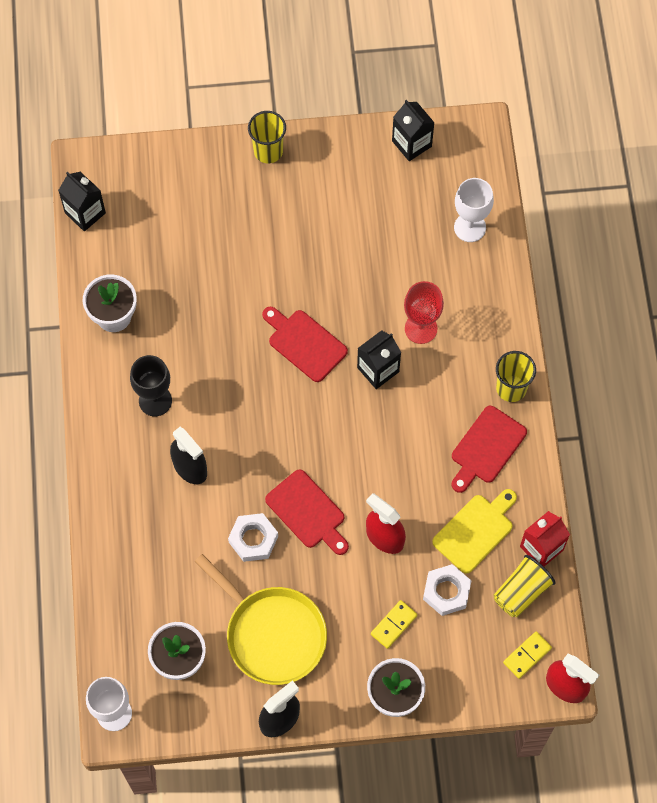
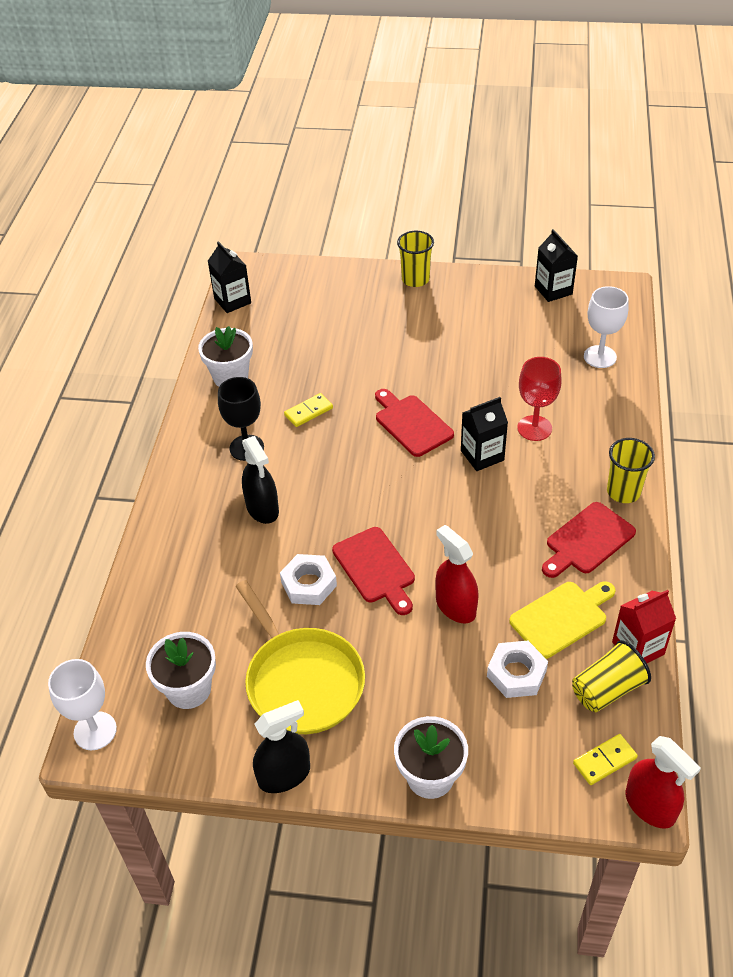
camera: 15 degrees right, 20 degrees down
(394, 625) = (446, 697): yellow domino -> yellow domino (308, 412)

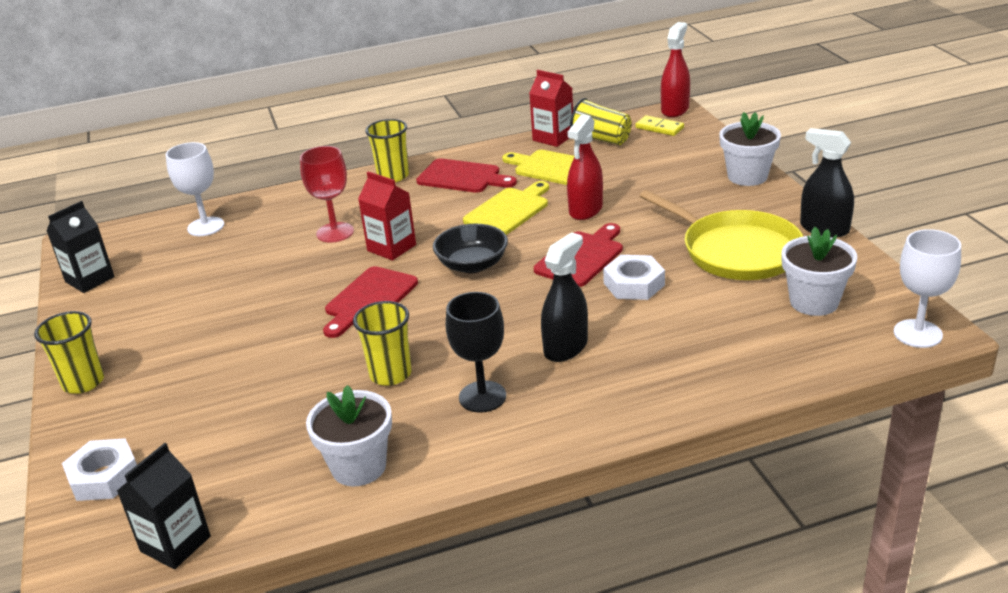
camera: 115 degrees left, 15 degrees down
(302, 681) = (736, 251): yellow pan -> yellow pan turned 105 degrees clockwise
(308, 412) = (390, 374): yellow domino -> yellow cup
(416, 495) = (472, 265): none -> black bowl
(482, 455) = (391, 248): black carton -> red carton
(494, 551) = (509, 210): none -> yellow cutting board
(516, 673) = (623, 171): white nut -> white nut (104, 477)

